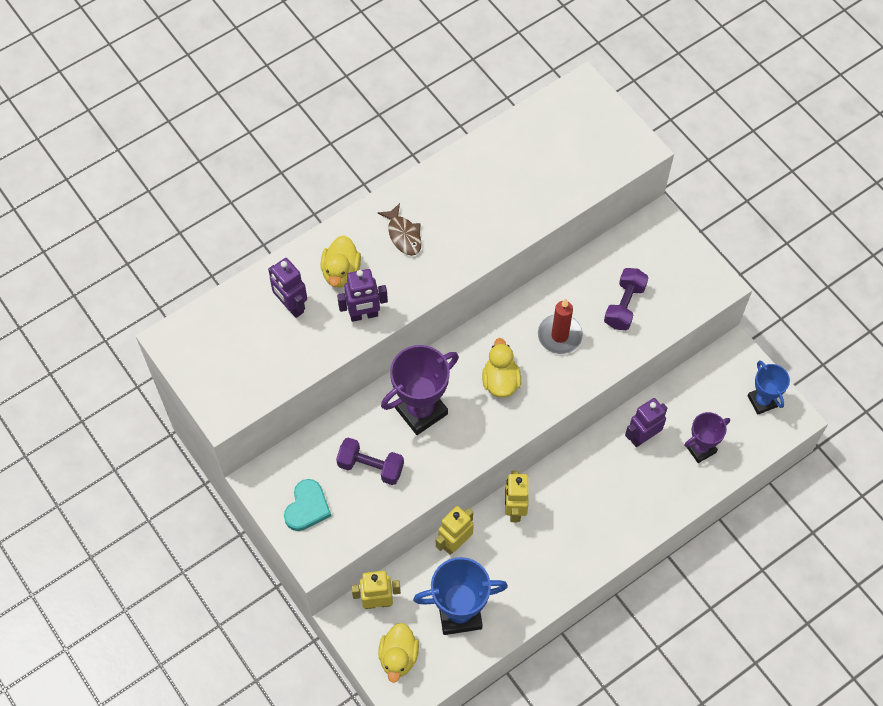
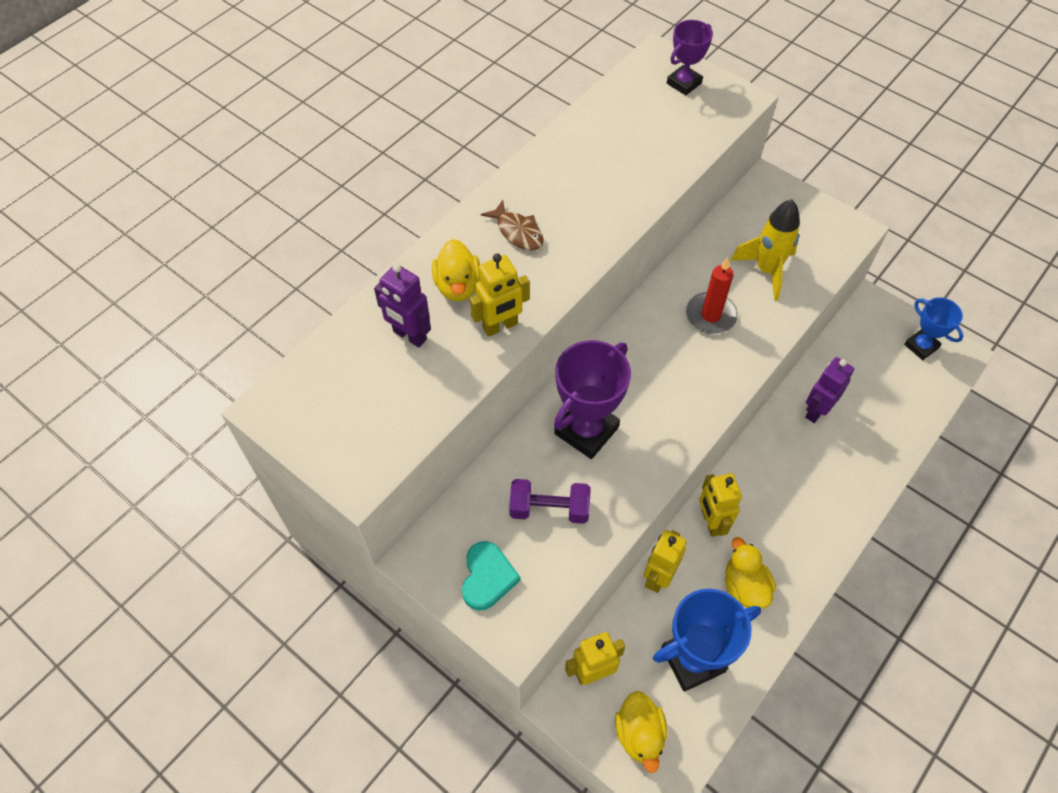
camera: 15 degrees left, 5 degrees down
(364, 315) = (500, 326): purple robot -> yellow robot
(500, 381) = (665, 377): yellow duck -> yellow duck (744, 586)
(624, 306) = (766, 270): purple dumbbell -> yellow rocket
(700, 449) = (881, 408): purple trophy -> purple trophy (684, 83)

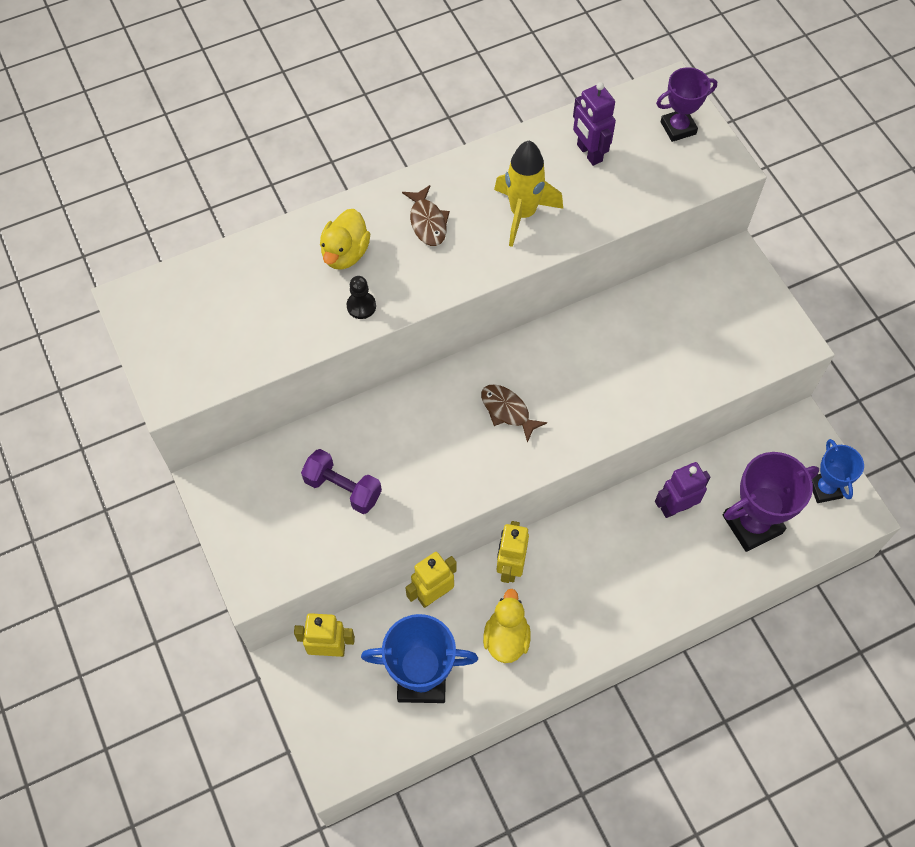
camera: 25 degrees right, 5 degrees up
(409, 336) = (278, 283): purple robot -> purple robot (589, 153)
(487, 577) = (258, 524): turquoise heart -> none
(500, 326) = (361, 306): yellow robot -> black pawn
(586, 430) = (415, 432): purple trophy -> purple trophy (752, 524)
(639, 734) = (339, 719): yellow duck -> none
(656, 378) = (507, 411): none -> brown fish
(710, 315) = (595, 371): red candle -> none
(766, 270) = (678, 349): yellow rocket -> yellow rocket (523, 213)

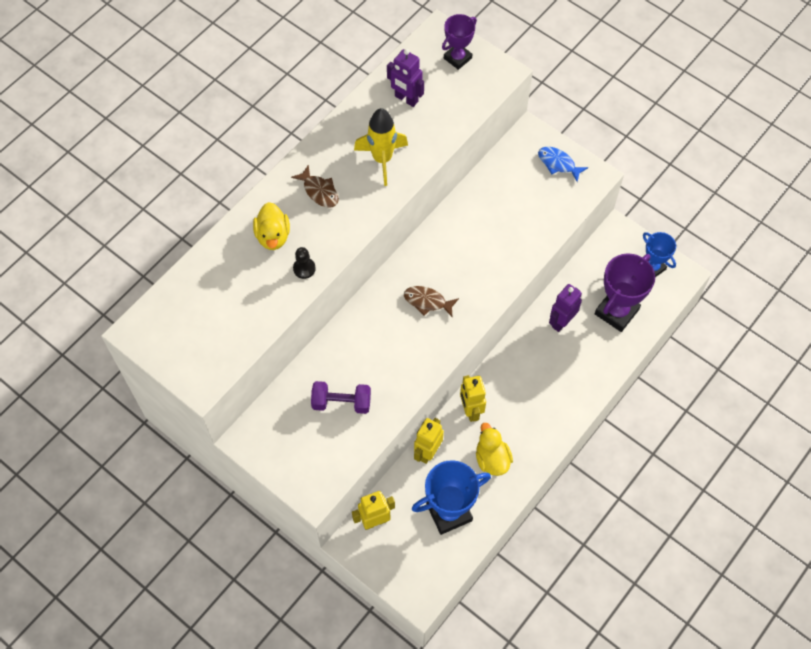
camera: 25 degrees left, 0 degrees up
(755, 309) = (558, 163): none -> blue fish

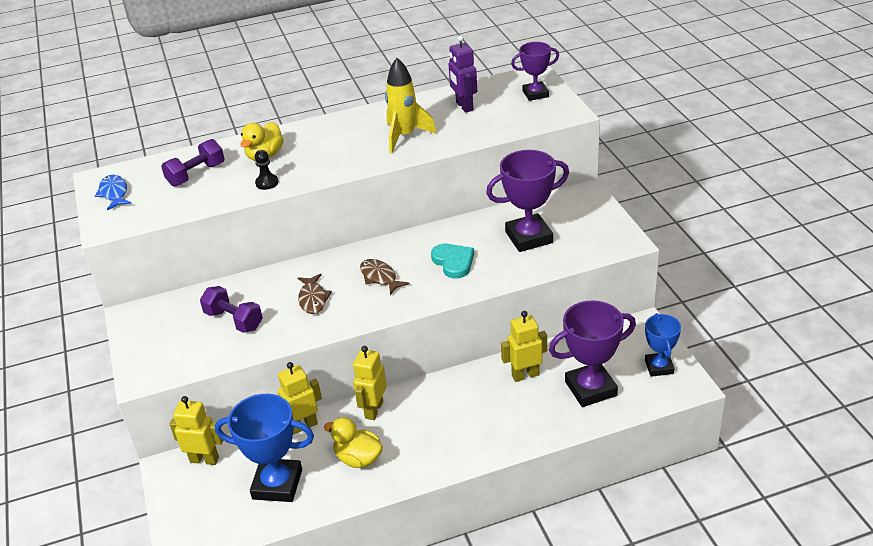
camera: 35 degrees right, 25 degrees down
(228, 286) = (196, 174): none -> purple dumbbell
(319, 191) = (331, 140): brown fish -> brown fish (313, 299)
(475, 258) = (453, 262): none -> turquoise heart
(492, 459) = (358, 458): yellow duck -> yellow duck turned 75 degrees counterclockwise
(516, 204) = (529, 237): none -> purple trophy
(558, 163) = (596, 222): blue fish -> blue fish (114, 193)
(561, 322) = (525, 375): purple robot -> yellow robot

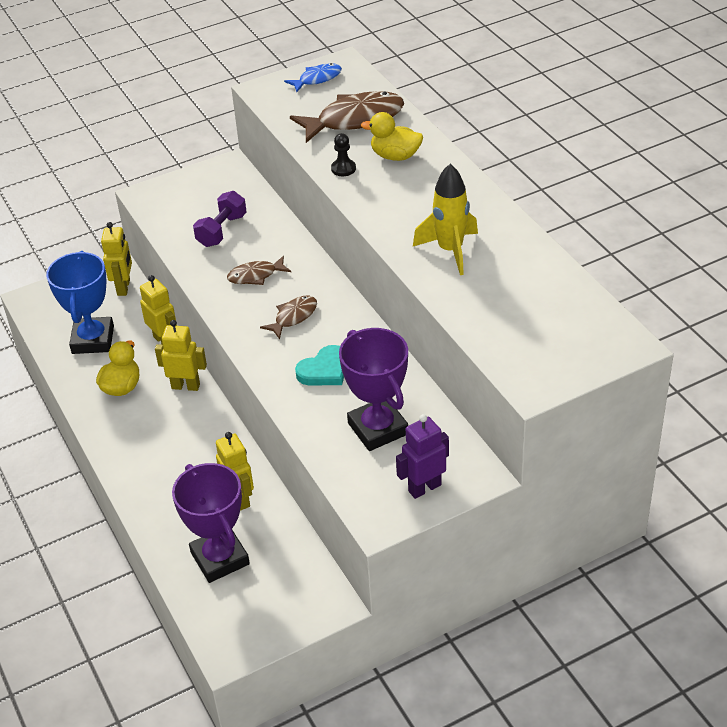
camera: 80 degrees right, 5 degrees up
(196, 174) = (354, 120): purple dumbbell -> brown fish
(464, 106) = (530, 289): purple robot -> purple robot (424, 488)
(535, 94) = (576, 351): purple trophy -> none
(659, 367) = (258, 621): blue trophy -> none

